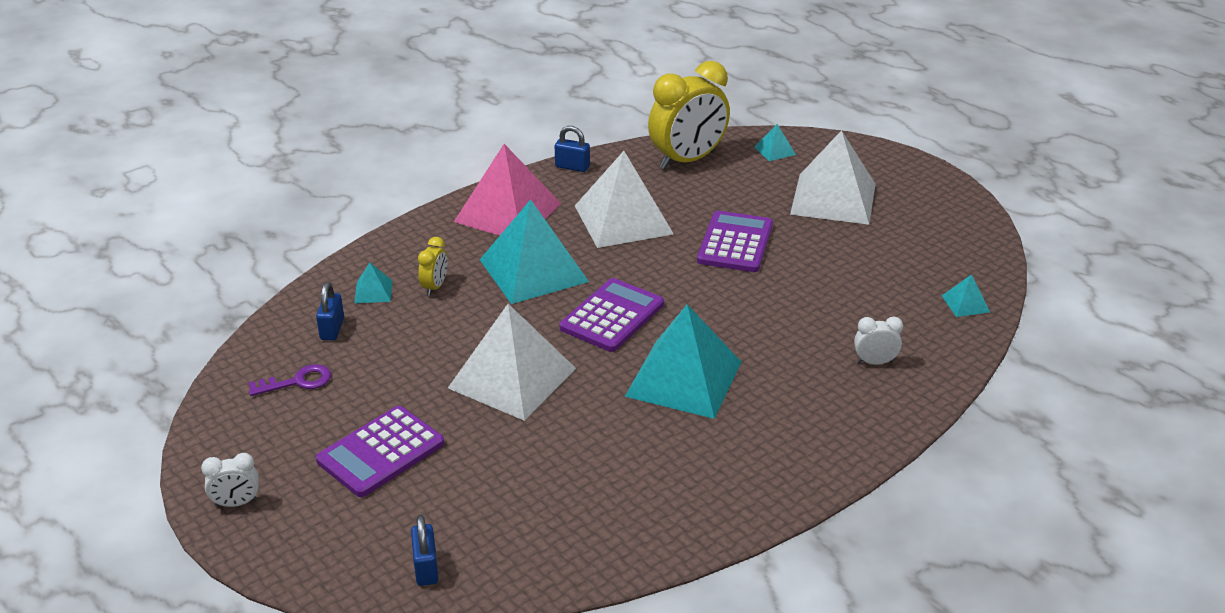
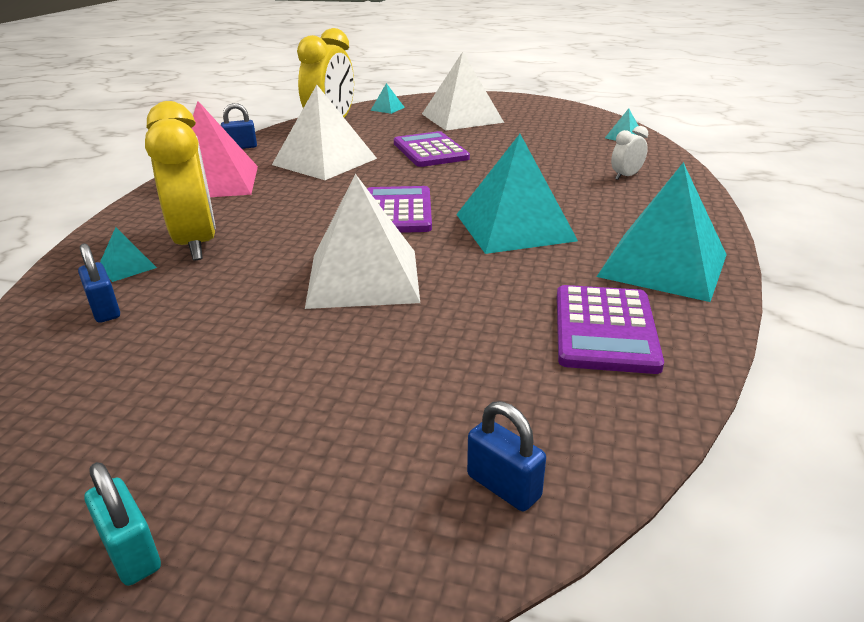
camera: 35 degrees left, 5 degrees down
(236, 503) = (131, 552): white clock -> turquoise padlock
(297, 382) = (102, 371): purple key -> none
(381, 452) = (294, 393): purple calculator -> purple calculator (605, 329)
(435, 287) = (196, 243): yellow clock -> yellow clock, size x2.25
(533, 270) = (285, 206): turquoise pyramid -> turquoise pyramid (663, 265)

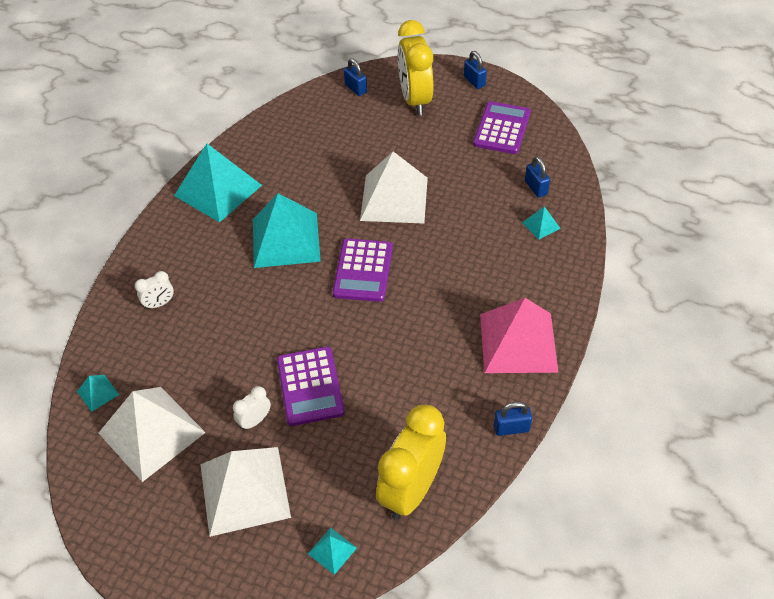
camera: 170 degrees left, 20 degrees up
(131, 552) = (474, 81): turquoise padlock -> blue padlock
(196, 243) = (504, 246): yellow clock -> yellow clock (415, 100)
(324, 161) = (418, 375): white pyramid -> white pyramid (151, 432)
(472, 136) = (255, 421): none -> white clock
(605, 329) = (281, 148): purple calculator -> purple calculator (502, 128)

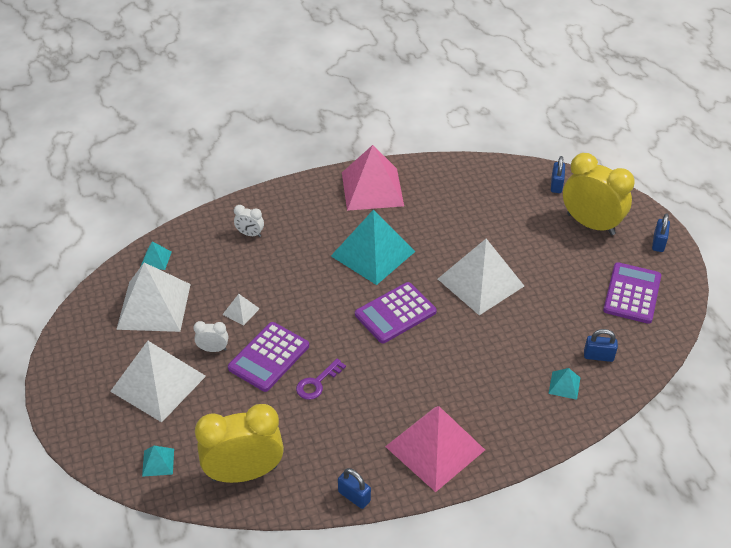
camera: 45 degrees right, 5 degrees down
(218, 190) = (372, 189): turquoise pyramid -> pink pyramid
(237, 371) = (241, 311): none -> white pyramid
(374, 372) = (317, 383): none -> purple key
(415, 100) = (590, 224): yellow clock -> yellow clock turned 90 degrees clockwise
(502, 128) = (632, 293): purple calculator -> purple calculator turned 45 degrees counterclockwise
(536, 188) = (598, 356): blue padlock -> blue padlock turned 75 degrees clockwise

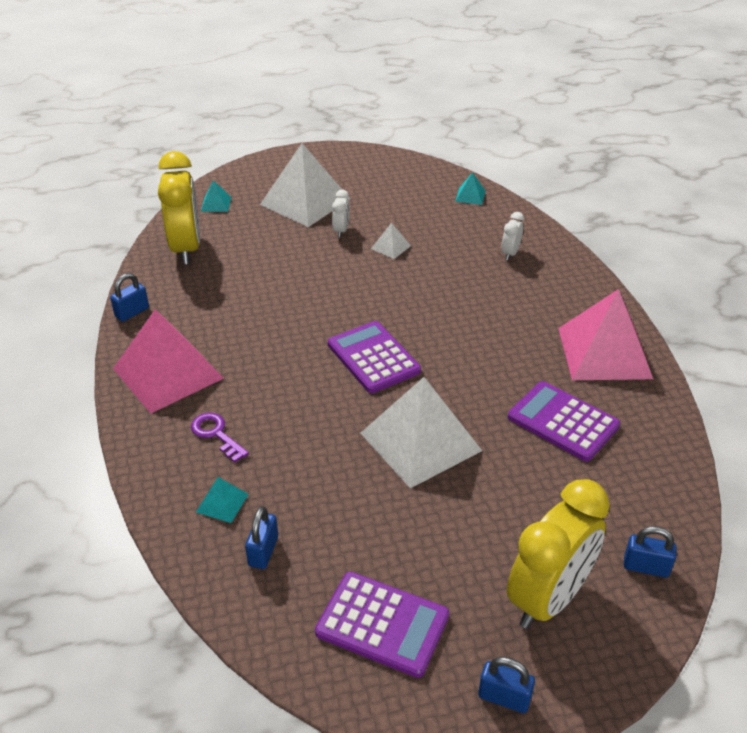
camera: 95 degrees right, 5 degrees down
(154, 306) = (404, 197): white pyramid -> none
(269, 357) = (323, 264): purple calculator -> purple calculator (563, 421)
(317, 383) = (281, 294): purple key -> purple key (216, 434)
(372, 253) = (478, 345): turquoise pyramid -> none

